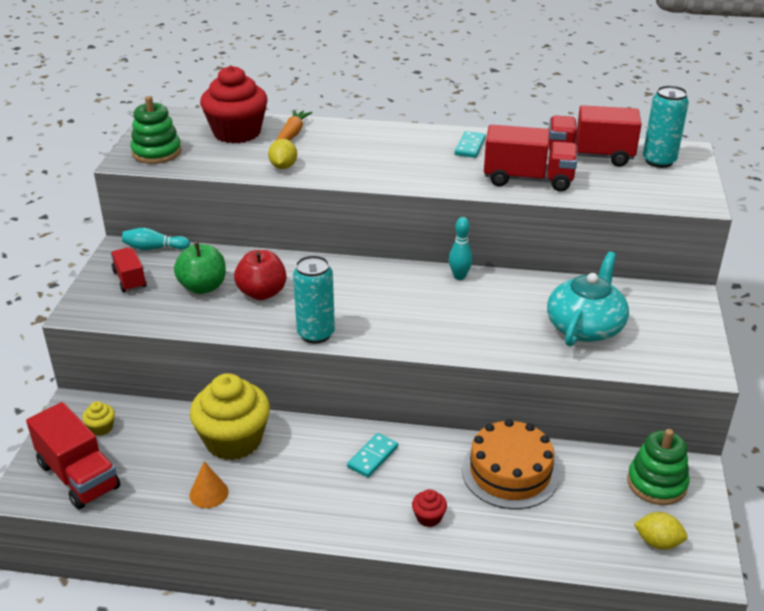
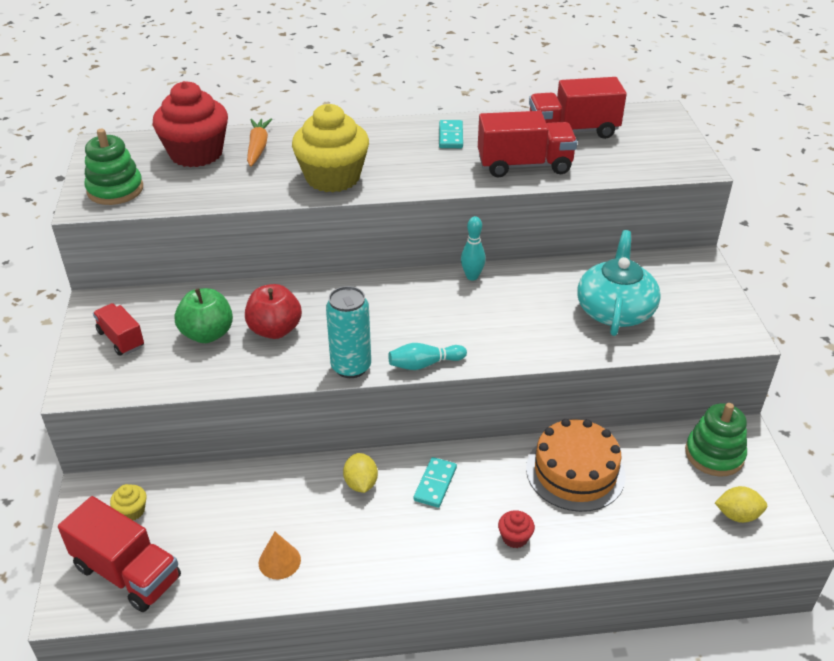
camera: 15 degrees left, 5 degrees up
(154, 248) = (134, 297): turquoise bowling pin -> turquoise bowling pin (424, 364)
(233, 440) = (283, 495): yellow cupcake -> yellow cupcake (332, 178)
(283, 166) = (265, 187): yellow lemon -> yellow lemon (361, 483)
(659, 161) = (640, 127): turquoise can -> none

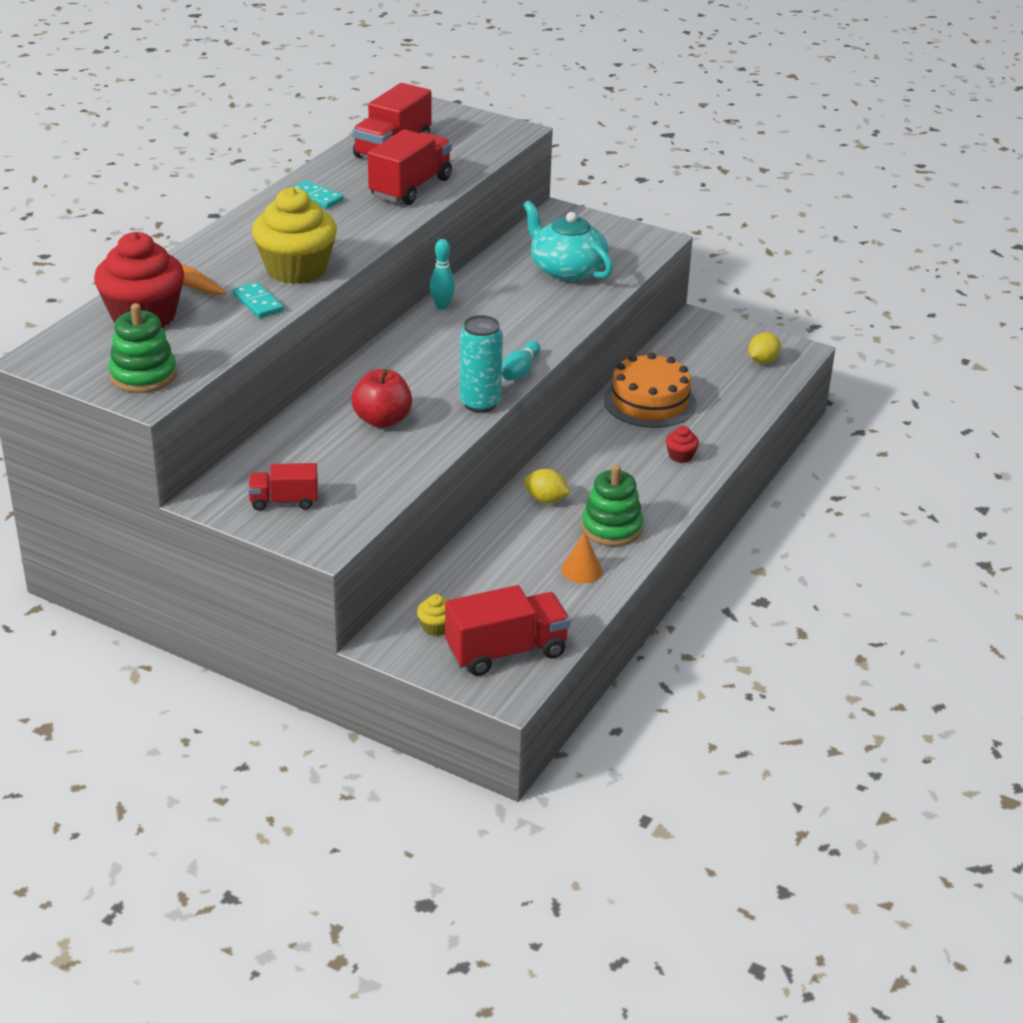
camera: 55 degrees left, 5 degrees down
(207, 334) = (340, 455): green apple -> none
(435, 484) = (588, 466): turquoise domino -> turquoise domino (258, 303)
(714, 454) = (701, 340): green stacking toy -> green stacking toy (612, 528)

